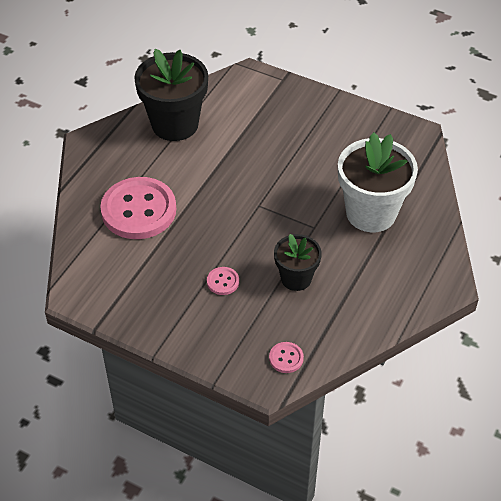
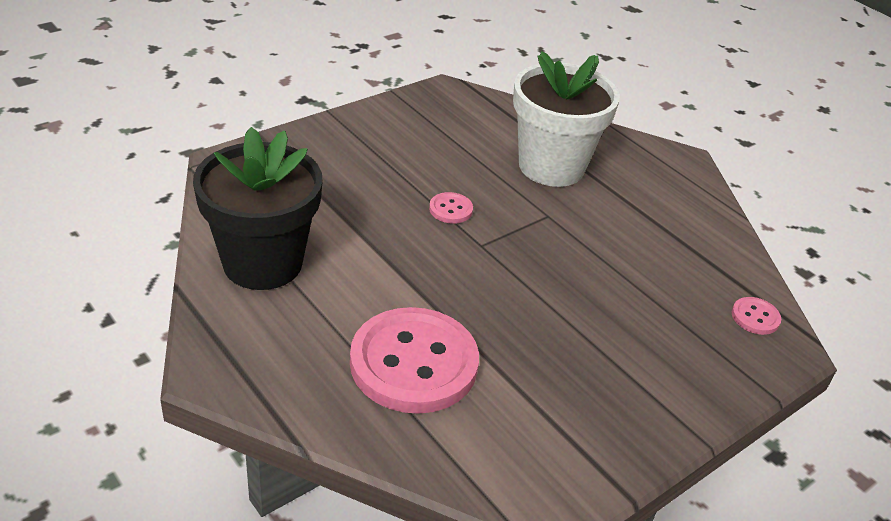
camera: 70 degrees left, 10 degrees down
(223, 282) = (602, 326): pink button -> pink button (450, 209)
(296, 278) = (627, 260): black flower pot -> none

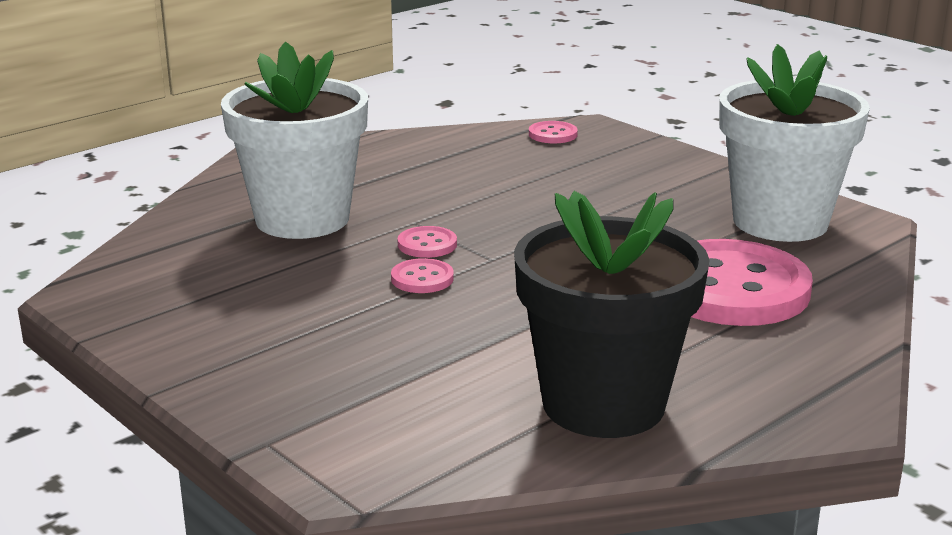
camera: 90 degrees left, 15 degrees down
(506, 217) = (427, 244): none -> pink button
(548, 433) = (780, 222): none -> white flower pot

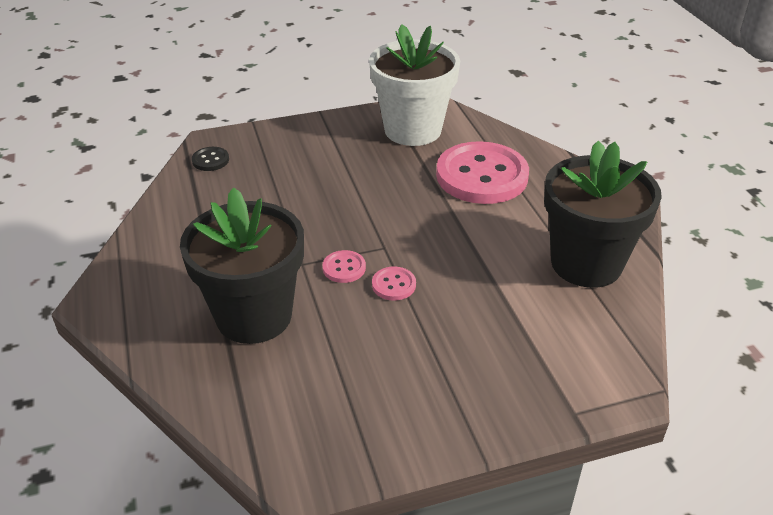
camera: 65 degrees left, 15 degrees up
(302, 219) = (254, 316): white flower pot -> black flower pot
(553, 134) = (210, 160): pink button -> black button

